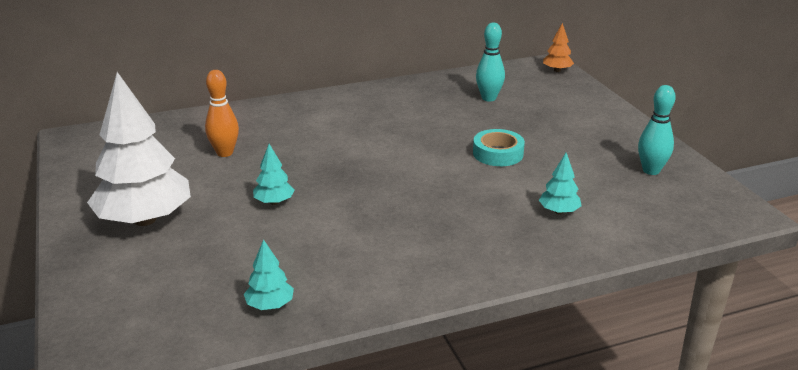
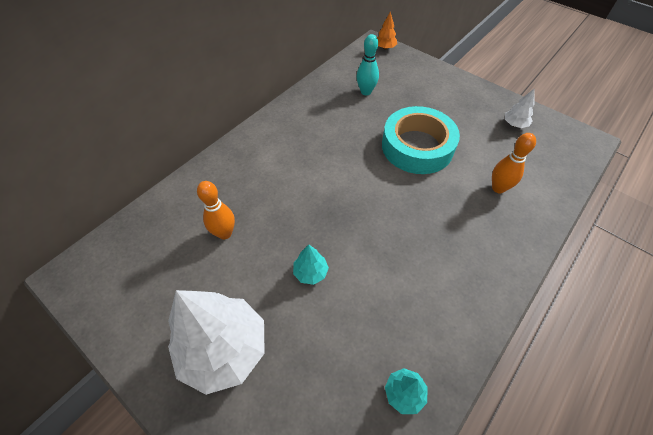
camera: 30 degrees left, 25 degrees up
(498, 153) = (417, 146): turquoise tape -> turquoise tape, size x1.89
(559, 211) = (498, 188): turquoise tree -> orange bowling pin
(651, 170) = (514, 124): turquoise bowling pin -> white tree

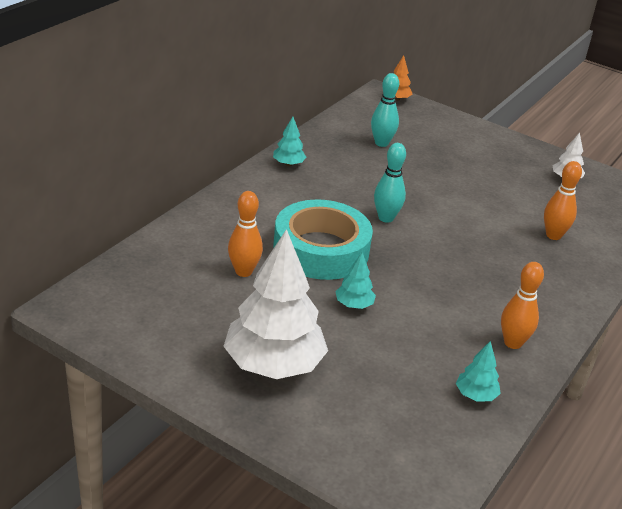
camera: 10 degrees left, 20 degrees down
(287, 115) = (288, 164): none -> turquoise tree
(356, 171) = (386, 218): none -> turquoise bowling pin
(417, 146) = (454, 197): turquoise tape -> turquoise tape (321, 250)
(448, 321) = (513, 343): none -> orange bowling pin

